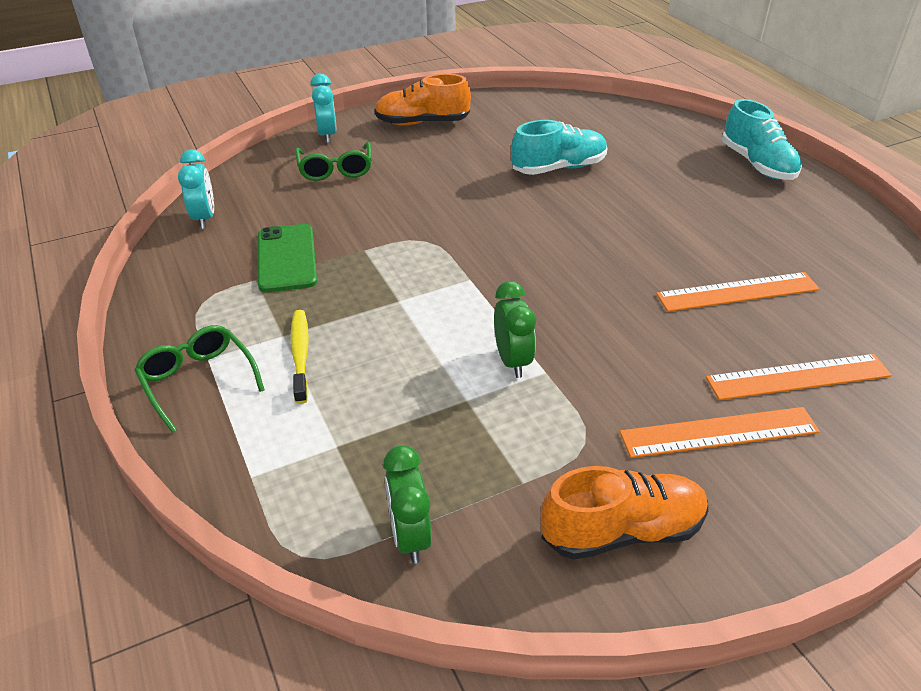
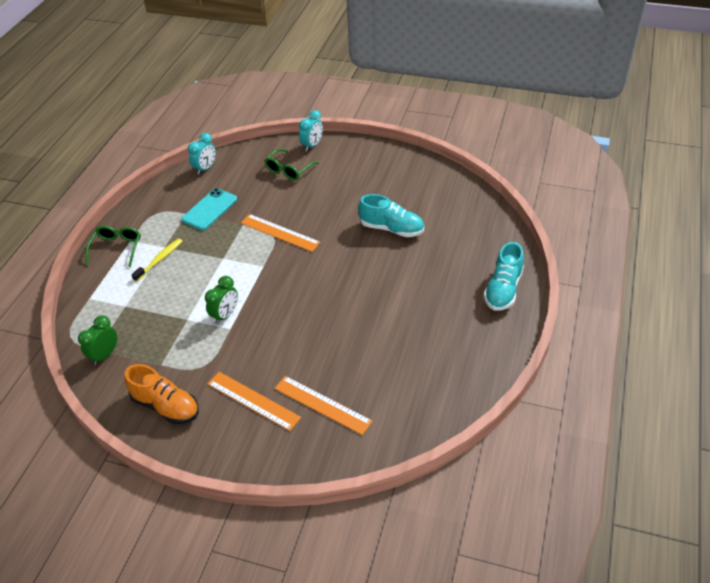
camera: 45 degrees right, 5 degrees up
(286, 258) = (209, 209): green phone -> turquoise phone
(422, 123) = (367, 161): orange shoe -> none
(737, 292) = (365, 350): orange ruler -> orange ruler (280, 232)

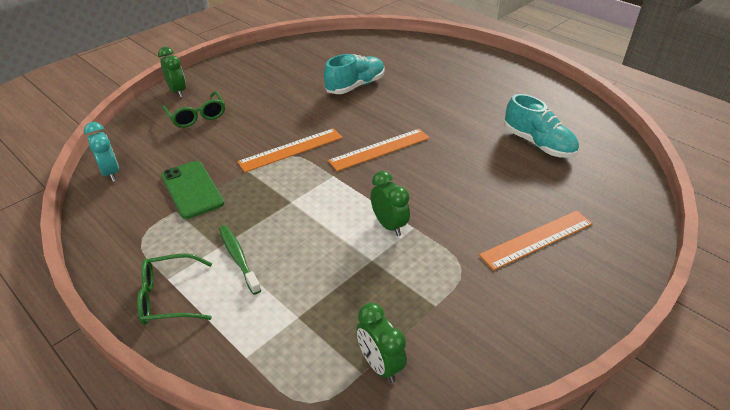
camera: 65 degrees left, 5 degrees down
(117, 248) = (168, 297): green glasses -> green glasses turned 45 degrees counterclockwise
(159, 260) = (238, 258): yellow toothbrush -> green toothbrush
(166, 406) = (511, 319): orange shoe -> none
(209, 209) = (192, 189): turquoise phone -> green phone
(312, 145) = (177, 91): turquoise clock -> green clock
(322, 404) = (564, 192): orange ruler -> orange ruler (379, 149)
(503, 289) = (478, 61): turquoise shoe -> turquoise shoe (538, 144)

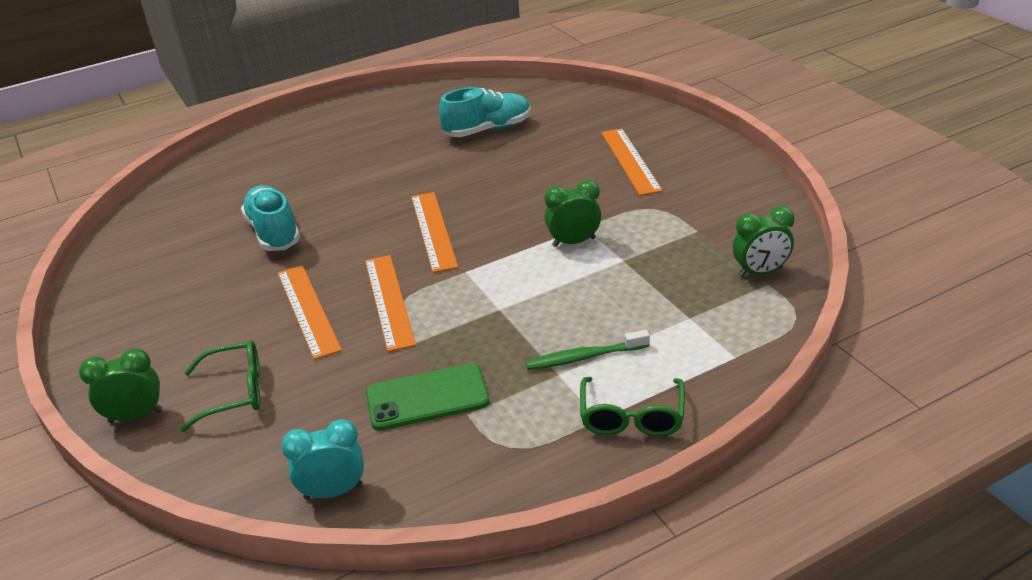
camera: 70 degrees left, 5 degrees down
(276, 120) = (308, 310): none -> orange ruler

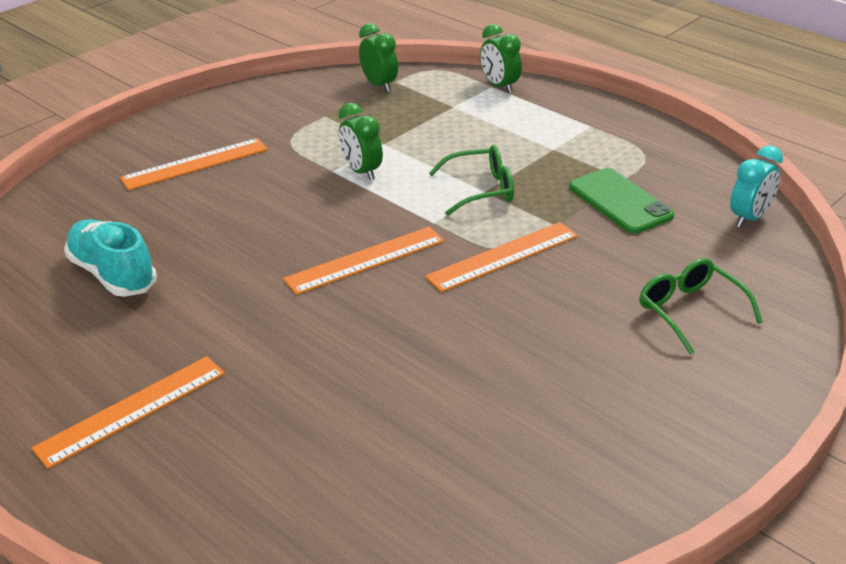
camera: 110 degrees left, 0 degrees up
(136, 416) = (768, 366): green clock -> green clock (500, 86)
(274, 232) = (406, 390): turquoise shoe -> none
(308, 310) = (544, 306): orange ruler -> orange ruler (132, 410)
(333, 492) = (749, 218): turquoise clock -> turquoise clock turned 105 degrees counterclockwise
(584, 357) = (526, 141): green toothbrush -> none
(632, 418) = (581, 114): green glasses -> green glasses (481, 189)

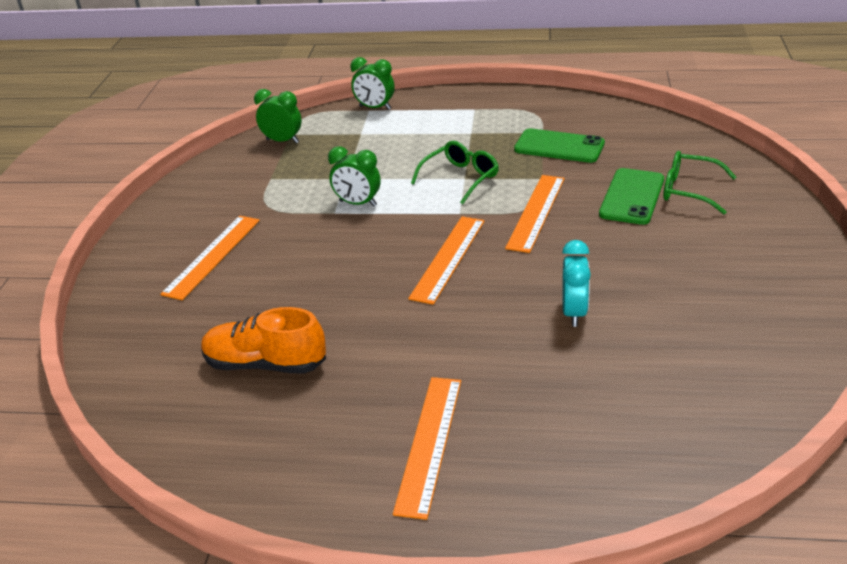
camera: 35 degrees left, 0 degrees up
(113, 274) = (265, 364): turquoise shoe -> orange shoe
(619, 288) = (632, 197): none -> green phone
(749, 218) = (646, 123): turquoise clock -> turquoise clock (574, 313)

